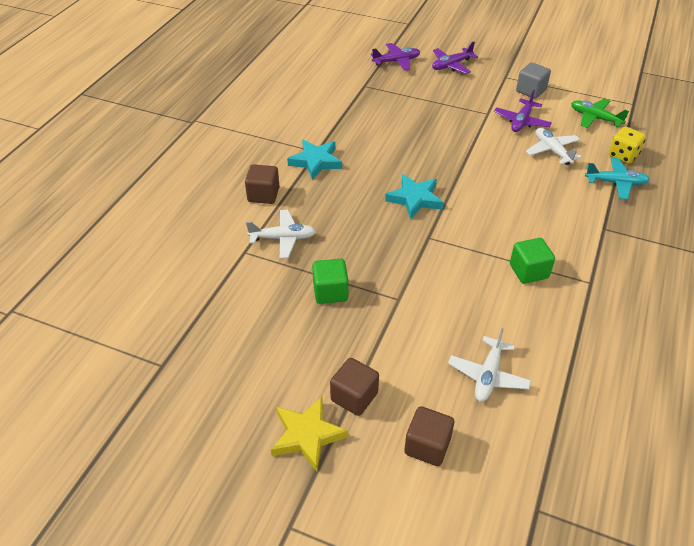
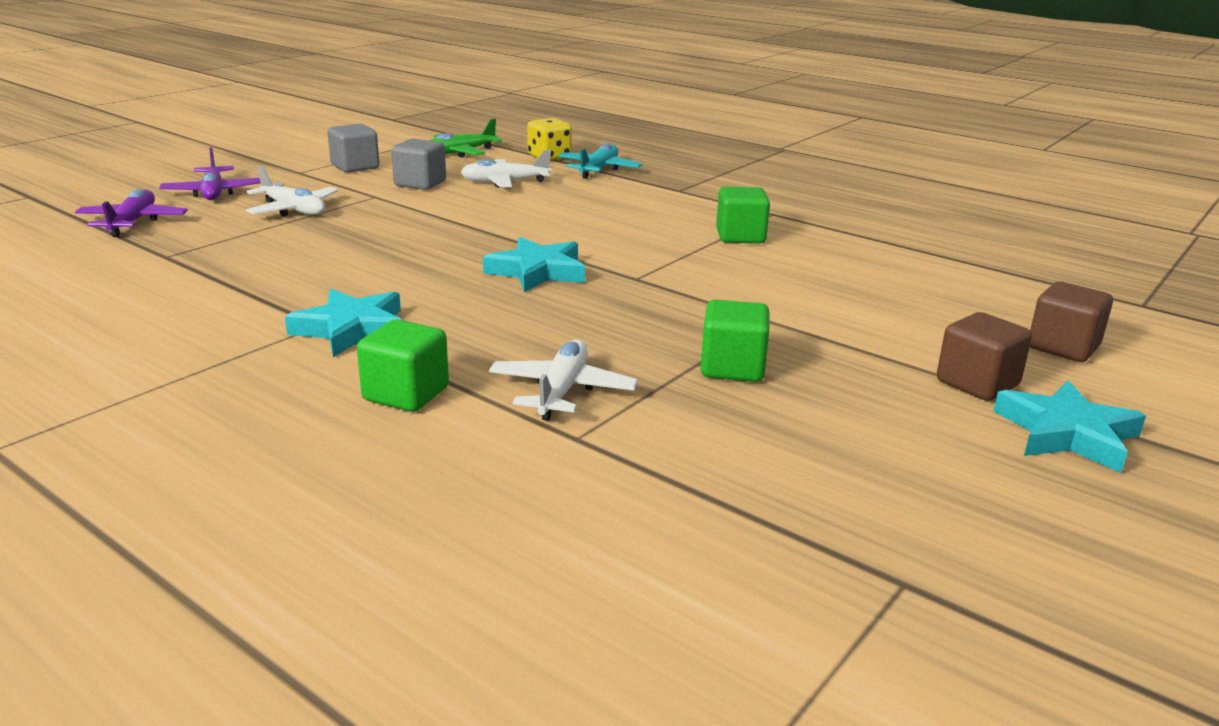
camera: 75 degrees left, 20 degrees down
(263, 195) = (406, 394): brown cube -> green cube
(307, 435) = (1067, 434): yellow star -> turquoise star
(488, 375) = (930, 291): white plane -> white plane (293, 210)
(521, 121) = (420, 183): purple plane -> grey cube

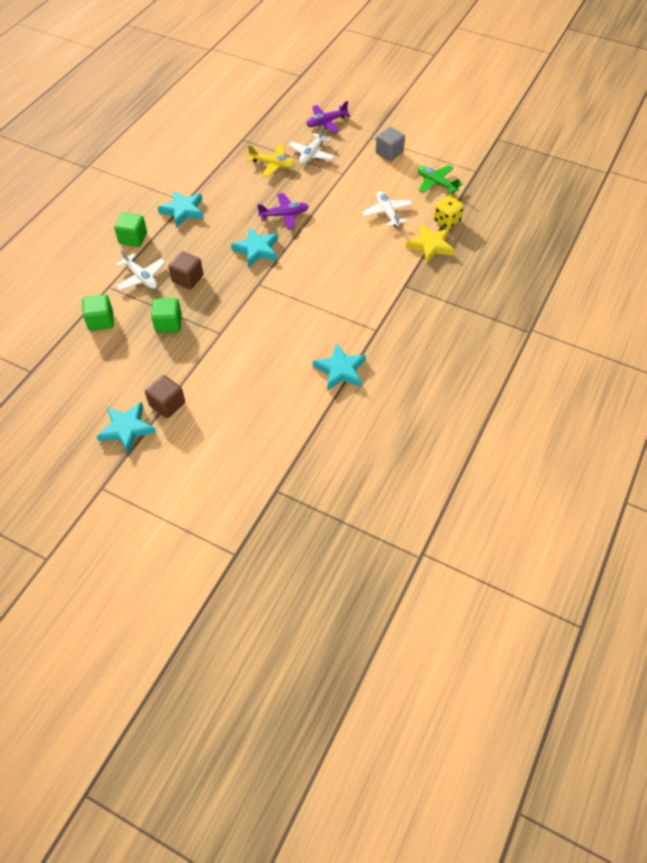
camera: 80 degrees right, 30 degrees up
(133, 222) = (278, 116): purple plane -> purple plane (284, 215)
(288, 239) = (272, 165): none -> yellow plane
(420, 183) = (370, 183): grey cube -> none
(562, 391) = (141, 277): white plane -> white plane turned 45 degrees clockwise
(598, 169) = (430, 246): turquoise plane -> yellow star
(740, 236) = (330, 318): green cube -> green cube (101, 321)
(861, 241) = (340, 370): none -> turquoise star
(1063, 347) = (211, 442): brown cube -> brown cube (187, 279)

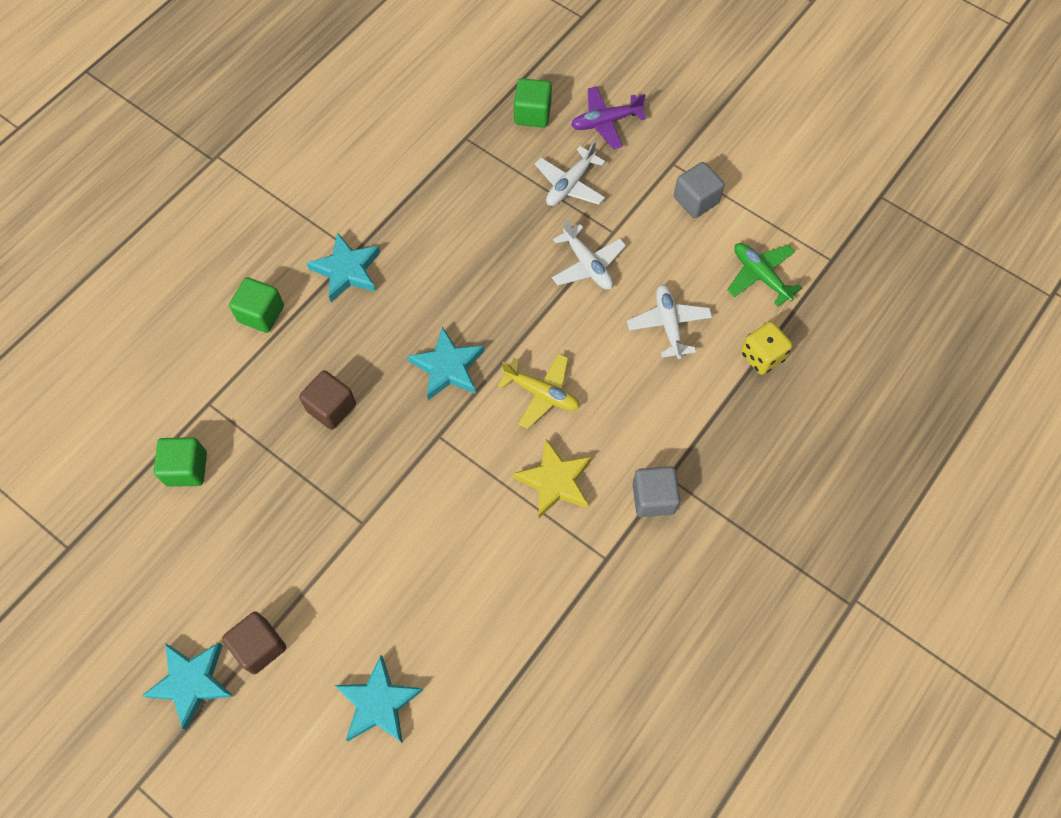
camera: 10 degrees right, 10 degrees up
(141, 277) = (261, 393): white plane -> white plane (587, 265)
(168, 324) = (287, 491): green cube -> green cube (532, 114)
(272, 165) = (503, 197): yellow plane -> yellow plane (541, 393)
(284, 215) = (503, 303): purple plane -> none
(340, 370) = (535, 628): turquoise star -> turquoise star (378, 703)
(398, 297) = (653, 498): none -> grey cube
(430, 246) = (725, 403): yellow star -> yellow star (555, 481)

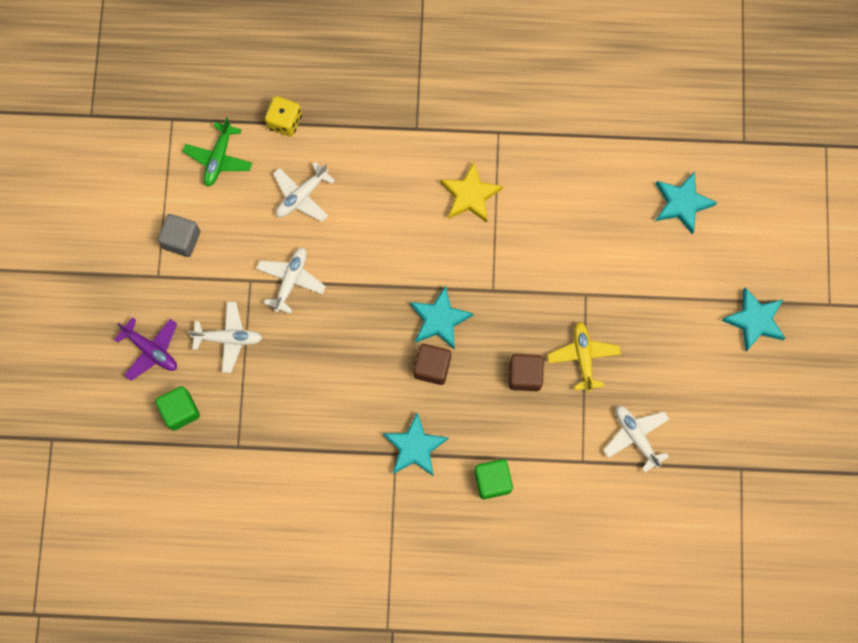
camera: 125 degrees left, 10 degrees up
(186, 469) = (636, 437): green cube -> white plane
(259, 646) = (705, 297): brown cube -> brown cube (432, 367)
(541, 393) = (414, 245): yellow plane -> yellow plane (583, 357)
(653, 498) = (437, 129): grey cube -> none

